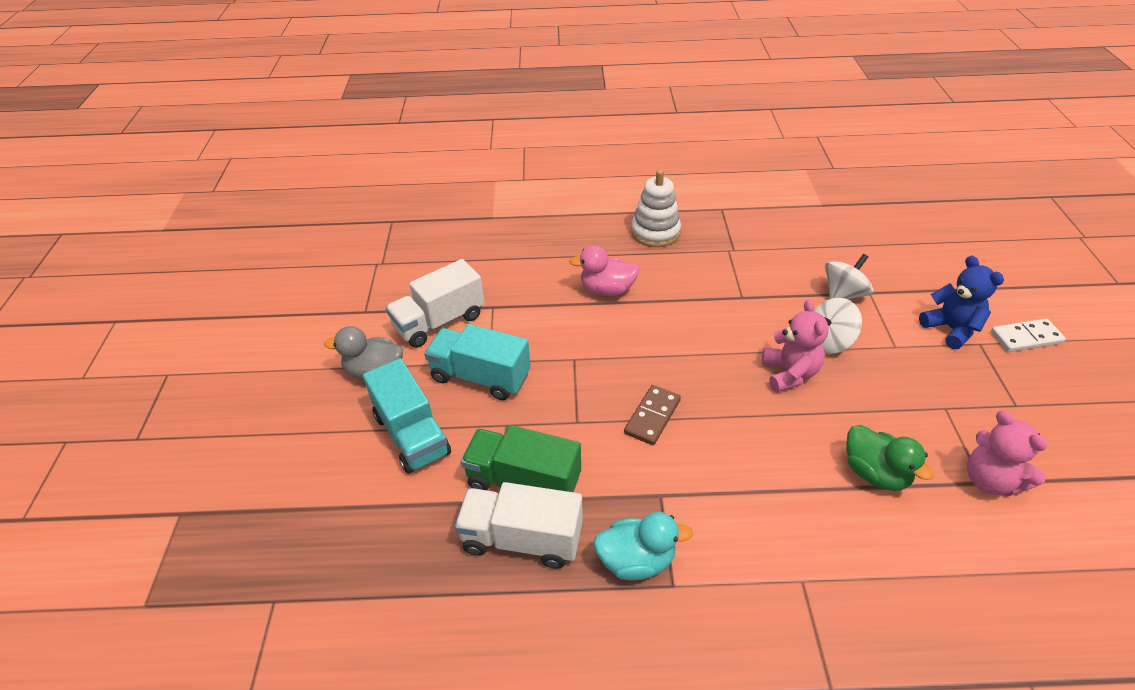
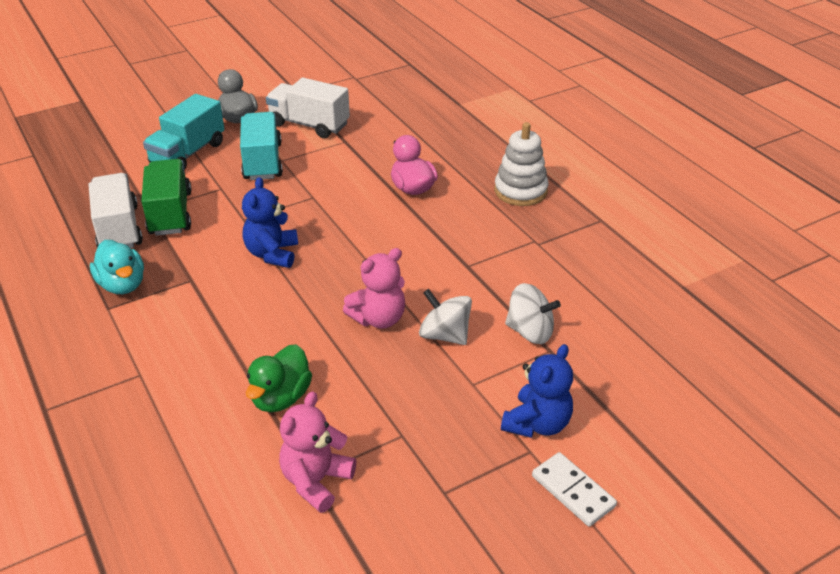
camera: 60 degrees right, 5 degrees down
(652, 416) = (272, 254): brown domino -> blue teddy bear

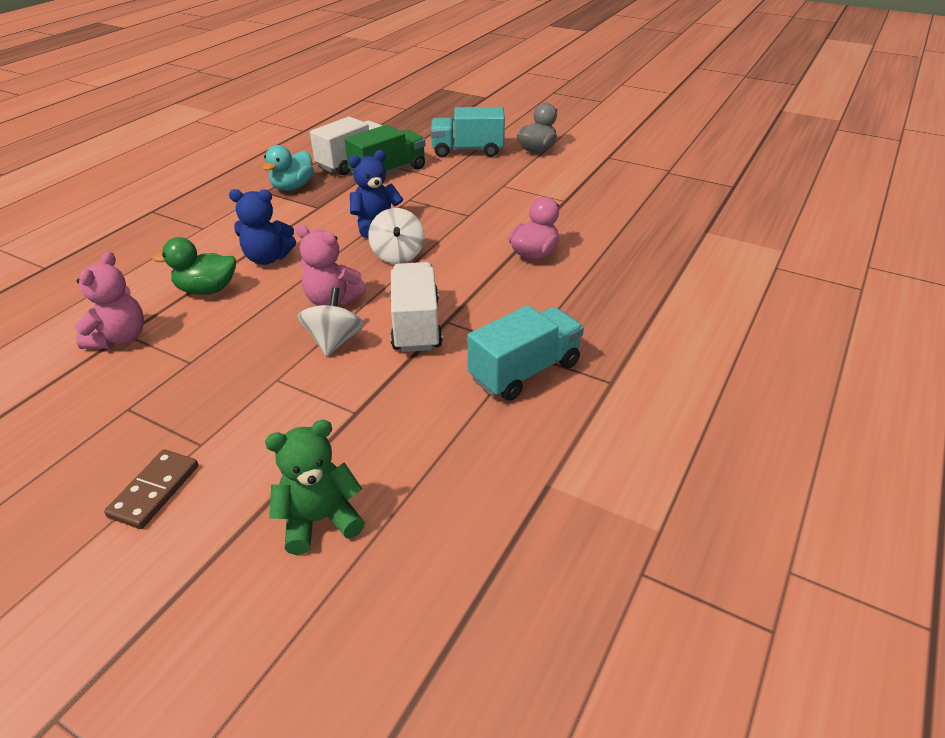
camera: 60 degrees right, 0 degrees up
(262, 162) = (491, 179): turquoise truck -> turquoise truck (525, 371)
(309, 125) = (568, 178): white truck -> white truck (416, 325)
(316, 481) = (120, 338): pink teddy bear -> pink teddy bear turned 105 degrees clockwise
(520, 191) = (601, 313): white stacking toy -> none
(530, 331) = (375, 390): white spinning top -> white spinning top (398, 254)
(537, 424) = (241, 437): blue teddy bear -> blue teddy bear (267, 258)
(573, 491) = (154, 491): white domino -> brown domino
(658, 402) = (320, 520): none -> green teddy bear

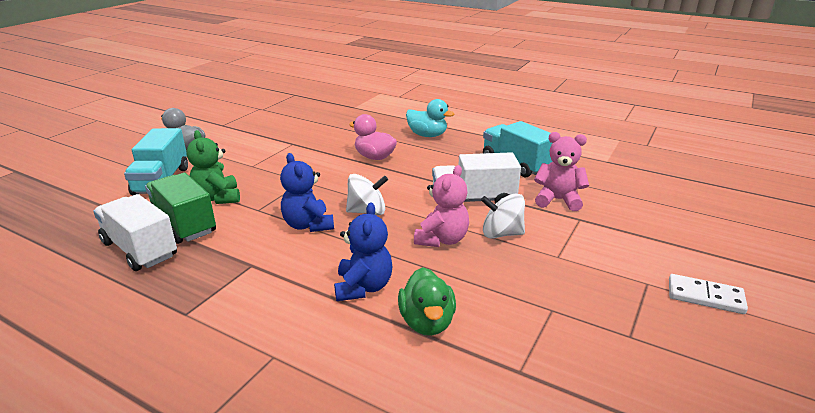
camera: 90 degrees left, 10 degrees down
(120, 338) = (529, 373): pink teddy bear -> pink teddy bear (558, 200)
(154, 491) = (705, 296): brown domino -> white domino
(293, 187) = (184, 290): turquoise duck -> turquoise duck (427, 135)
(320, 520) = (678, 224): green teddy bear -> green teddy bear (217, 198)

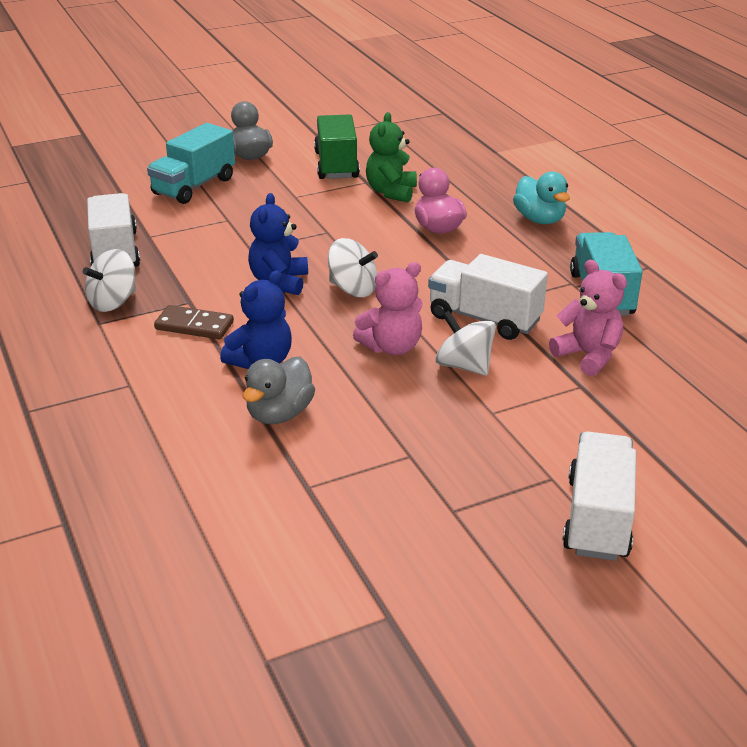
camera: 35 degrees right, 5 degrees up
(181, 290) = (113, 302): none -> white spinning top
(184, 224) = (171, 240): green truck -> green truck (336, 165)
(217, 198) = (226, 223): green teddy bear -> green teddy bear (391, 192)
(277, 282) = (194, 325): none -> brown domino
(427, 322) = (279, 414): green duck -> grey duck
(705, 296) = (597, 518): white domino -> white truck

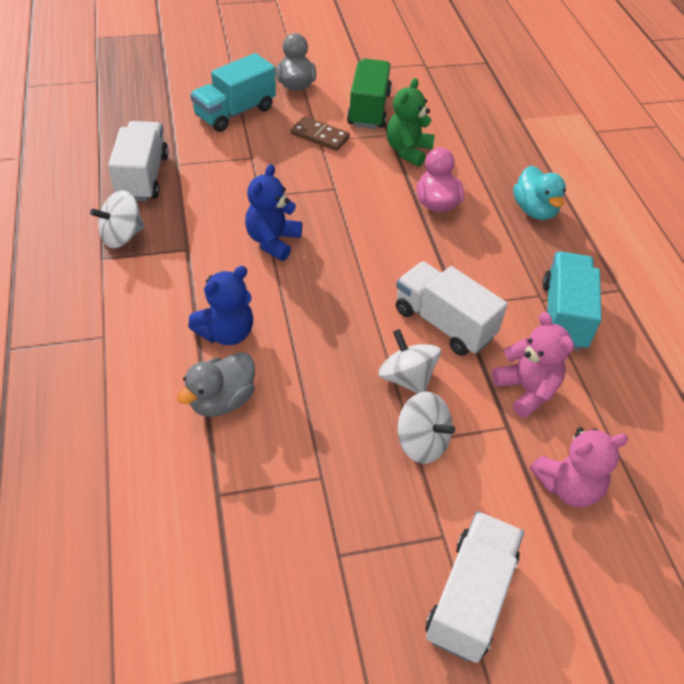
camera: 10 degrees right, 15 degrees up
(194, 325) = (182, 278): brown domino -> brown domino (320, 136)
(353, 289) = (335, 263): white spinning top -> white spinning top (421, 442)
(392, 347) = (348, 341): pink teddy bear -> pink teddy bear (568, 486)

